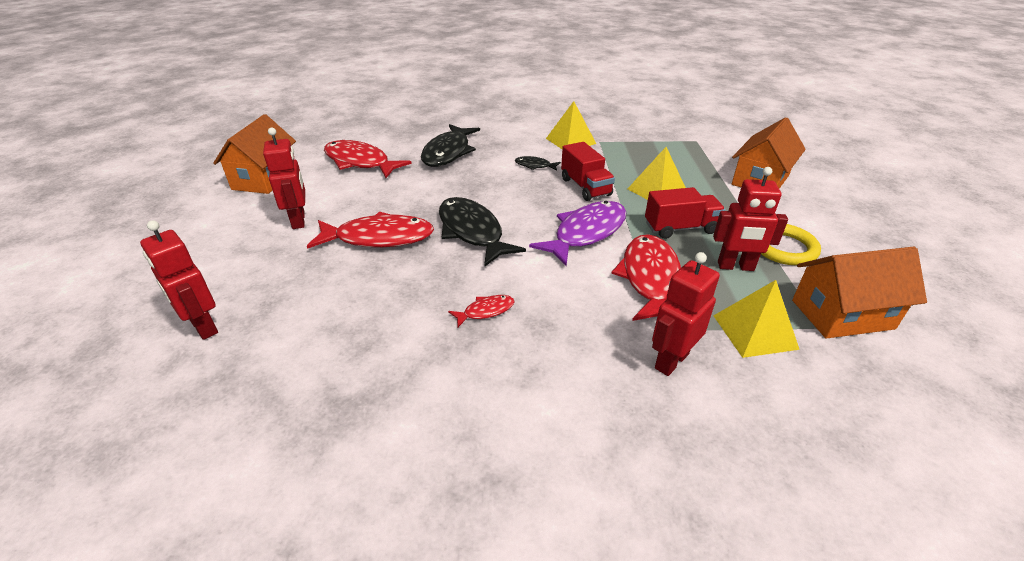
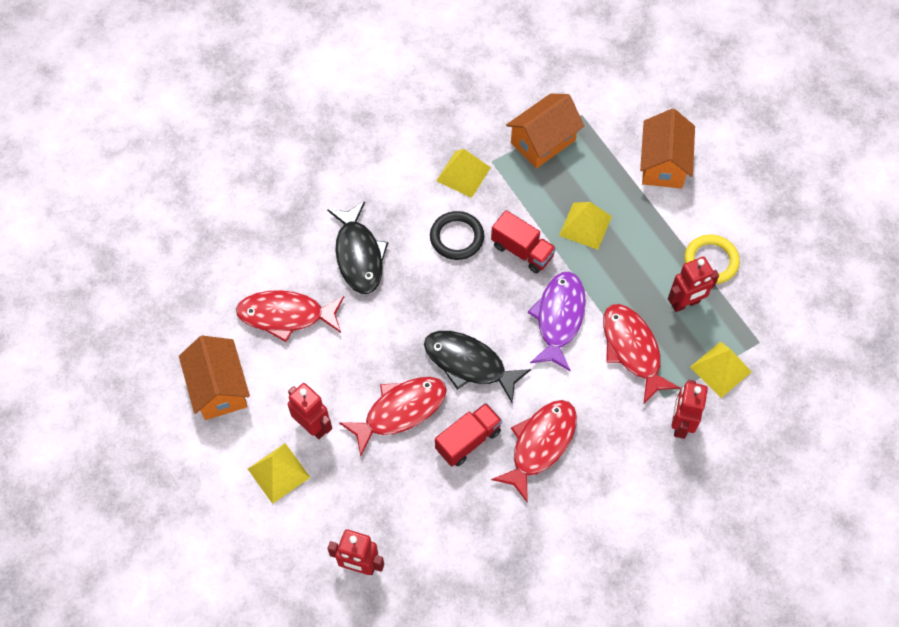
camera: 30 degrees left, 25 degrees up
(235, 236) = (278, 473): none -> yellow pyramid
(485, 311) = (540, 445): red fish -> red fish, size x2.15
(534, 166) = (457, 237): black fish -> black ring
(680, 228) = (627, 273): red truck -> red truck (468, 440)
(842, 314) = (768, 322): orange house -> orange house (543, 141)

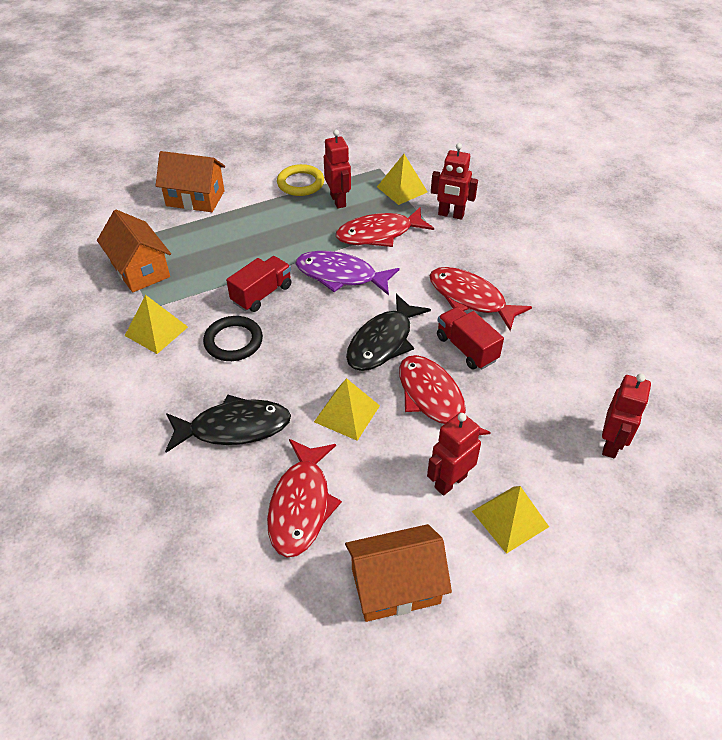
camera: 85 degrees left, 15 degrees down
(585, 225) = (245, 250): yellow pyramid -> yellow pyramid (347, 413)

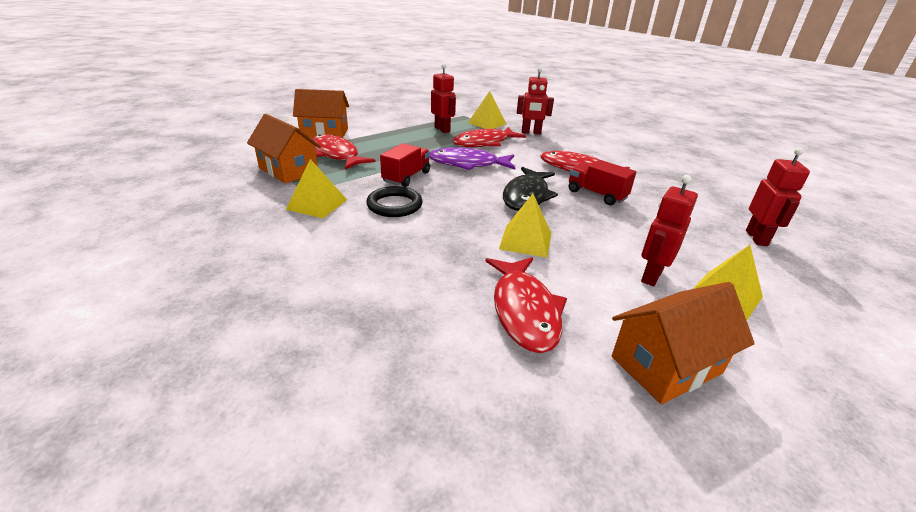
camera: 15 degrees left, 15 degrees down
(234, 427) = (423, 260): black fish -> none
(300, 183) = (408, 123): yellow ring -> none
(433, 400) = (594, 225): red fish -> red fish (336, 155)

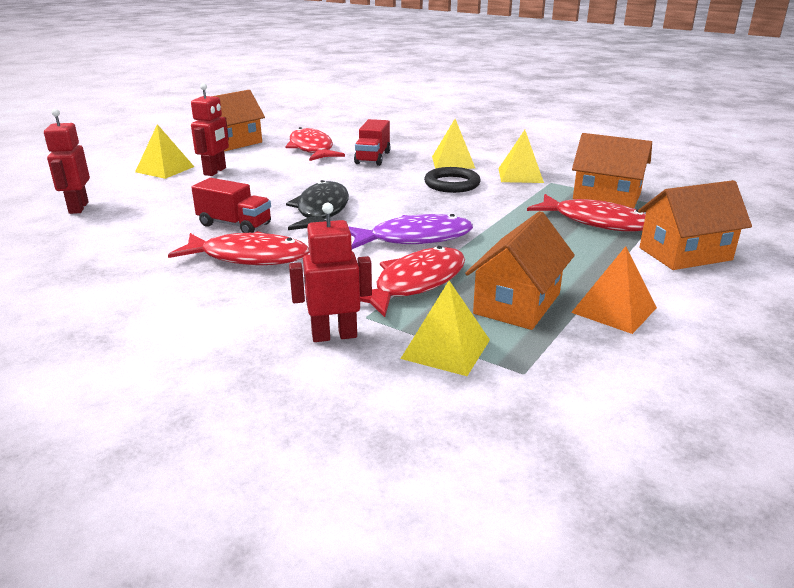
camera: 165 degrees right, 5 degrees down
(403, 122) = (614, 310): none -> orange pyramid
(406, 177) = (473, 209): red truck -> red truck (373, 158)
(442, 129) = (517, 303): red robot -> orange house
(525, 240) = (316, 177): yellow pyramid -> yellow pyramid (453, 162)

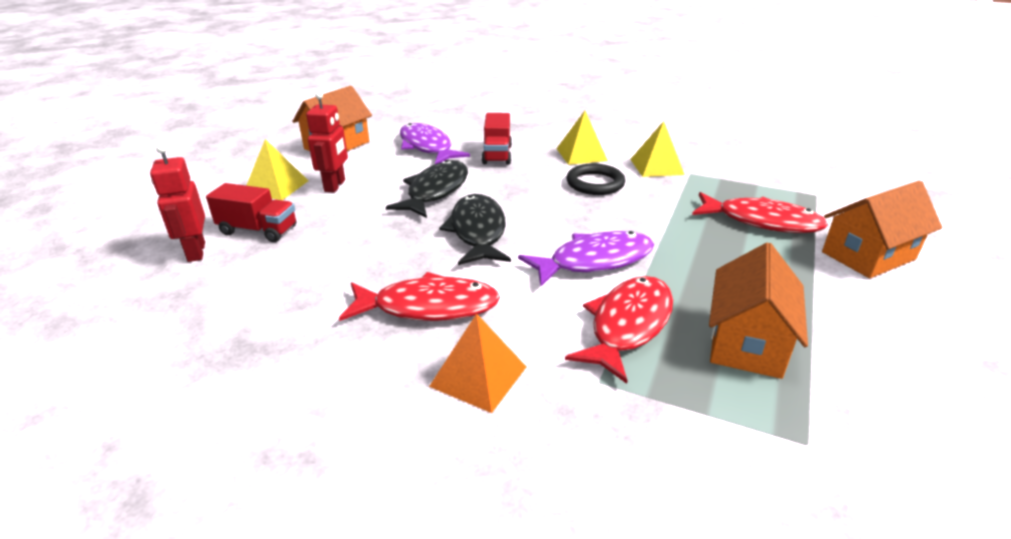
camera: 10 degrees left, 5 degrees up
(234, 225) = (391, 260): red truck -> red truck (258, 230)
(301, 180) = (435, 191): none -> black fish
(312, 149) = (427, 147): red fish -> purple fish
(334, 335) = (579, 415): red robot -> none
(446, 349) = (709, 419): yellow pyramid -> none
(606, 196) = (753, 187): orange house -> none
(614, 310) = (846, 339): orange pyramid -> orange pyramid (478, 376)

